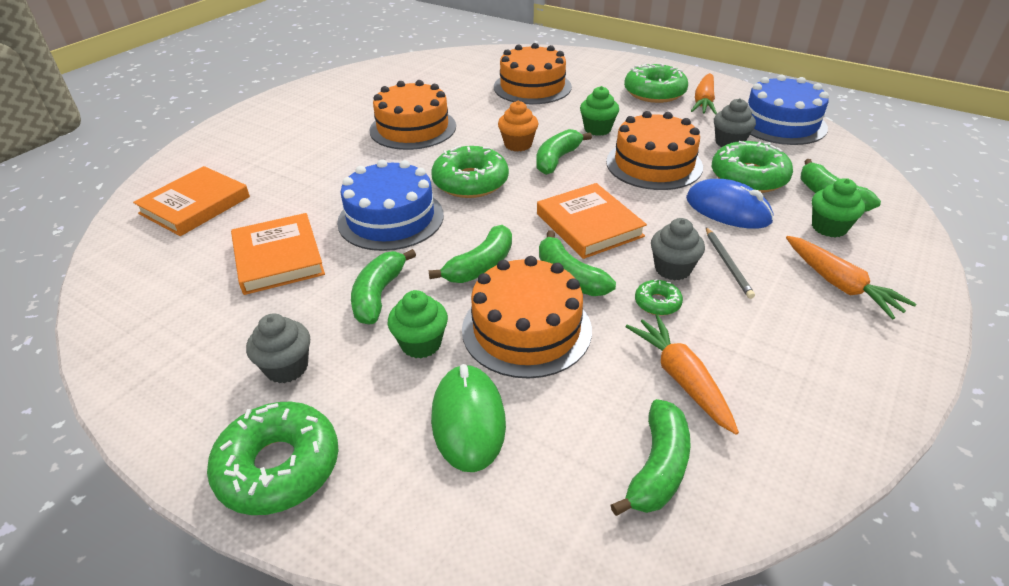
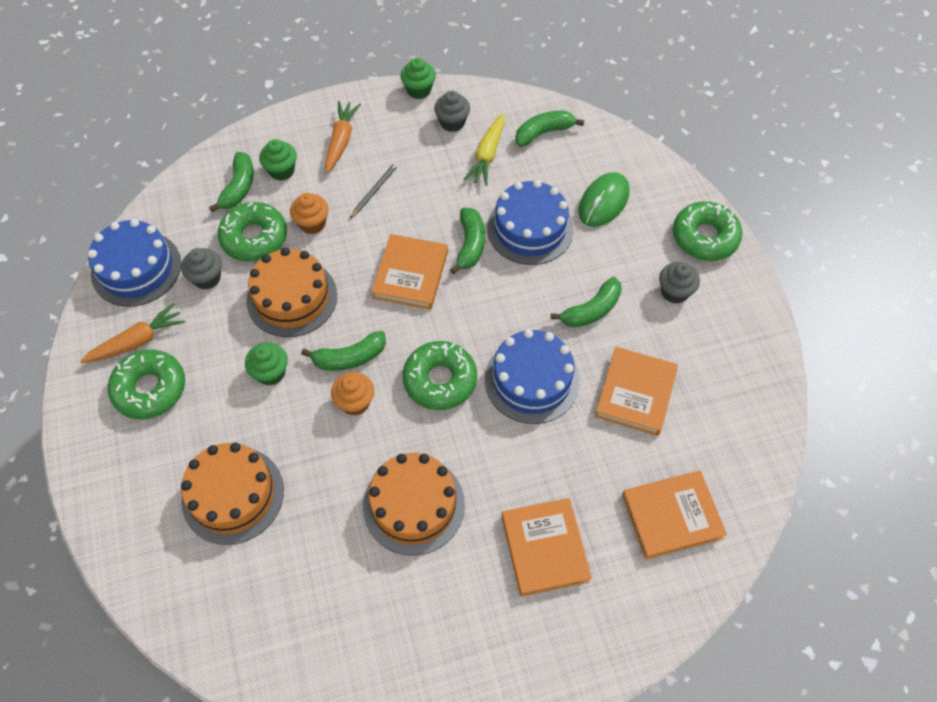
camera: 140 degrees left, 20 degrees up
(296, 151) = (544, 548): none -> orange book
(421, 344) = (593, 258): green cupcake -> green cupcake (419, 90)
(480, 266) = (512, 290): green banana -> none
(526, 329) = (530, 229): orange cake -> blue cake
(657, 303) = (445, 196): green donut -> none
(672, 269) = (408, 209): grey cupcake -> grey cupcake (452, 122)
(681, 379) = (487, 155): orange carrot -> yellow carrot
(728, 209) = (312, 223): blue mouse -> orange cupcake

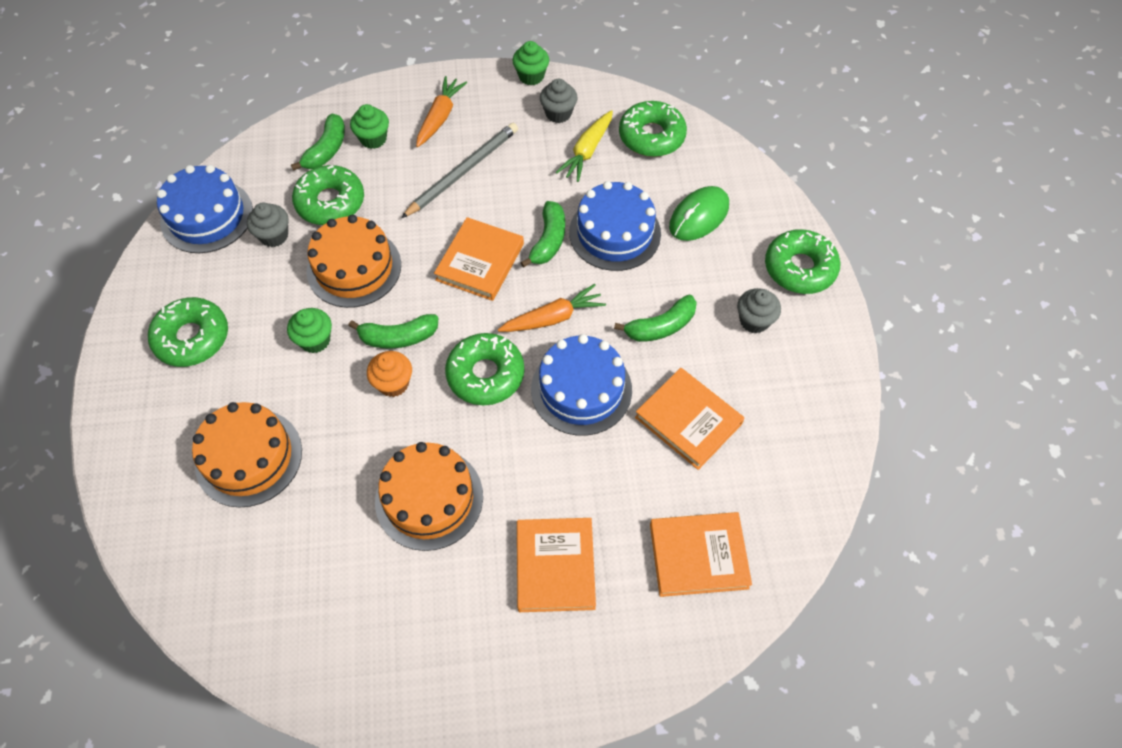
camera: 10 degrees right, 0 degrees up
(137, 341) = (190, 288): orange carrot -> orange carrot (552, 318)
(312, 223) = (392, 196): orange cupcake -> none
(374, 191) = (462, 172): grey pencil -> grey pencil, size x1.87
(544, 133) = (651, 136): green banana -> green donut
(635, 393) = (688, 420): orange book -> orange book turned 75 degrees counterclockwise

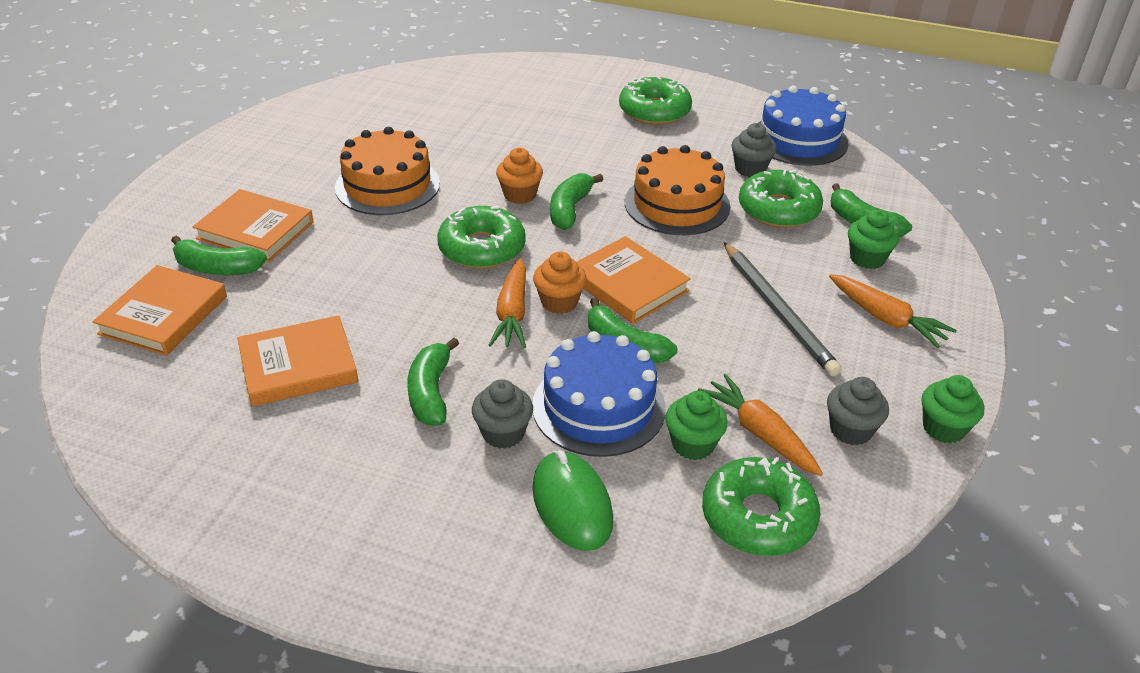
camera: 115 degrees right, 20 degrees down
(249, 457) = (511, 115): orange cake -> none
(315, 340) = (603, 166): green cupcake -> green cupcake (693, 444)
(524, 295) = (559, 302): none -> orange cupcake
(581, 389) = (408, 303): blue cake -> none
(587, 151) = (760, 433): yellow carrot -> orange carrot
(621, 559) = (217, 268): none -> green banana
(754, 321) = (366, 483): grey cupcake -> grey cupcake (503, 433)
(799, 268) = (403, 578): green donut -> none

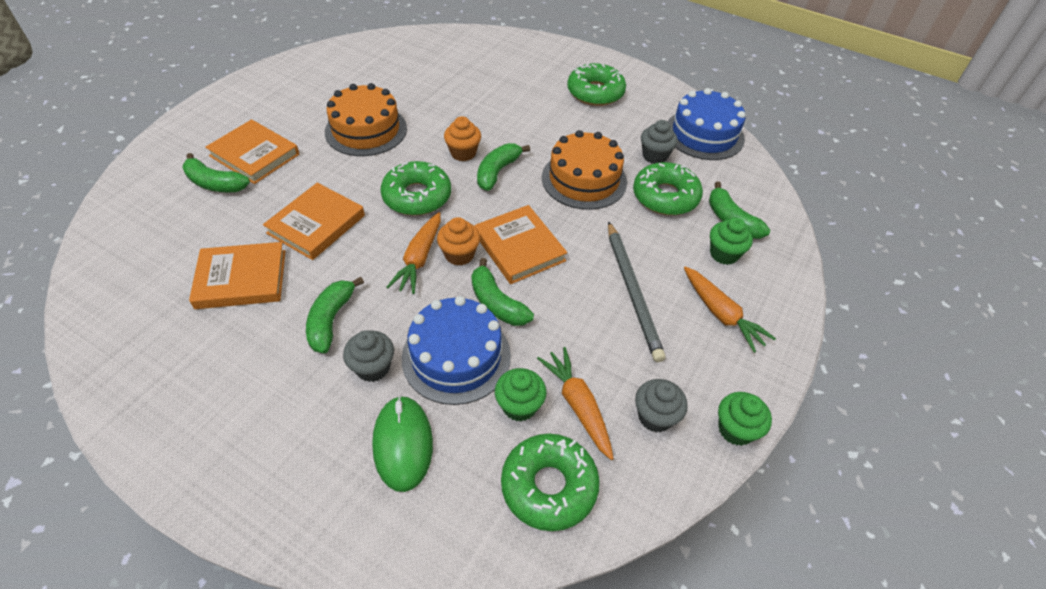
camera: 10 degrees right, 10 degrees up
(164, 315) = (162, 218): orange book -> orange book (316, 224)

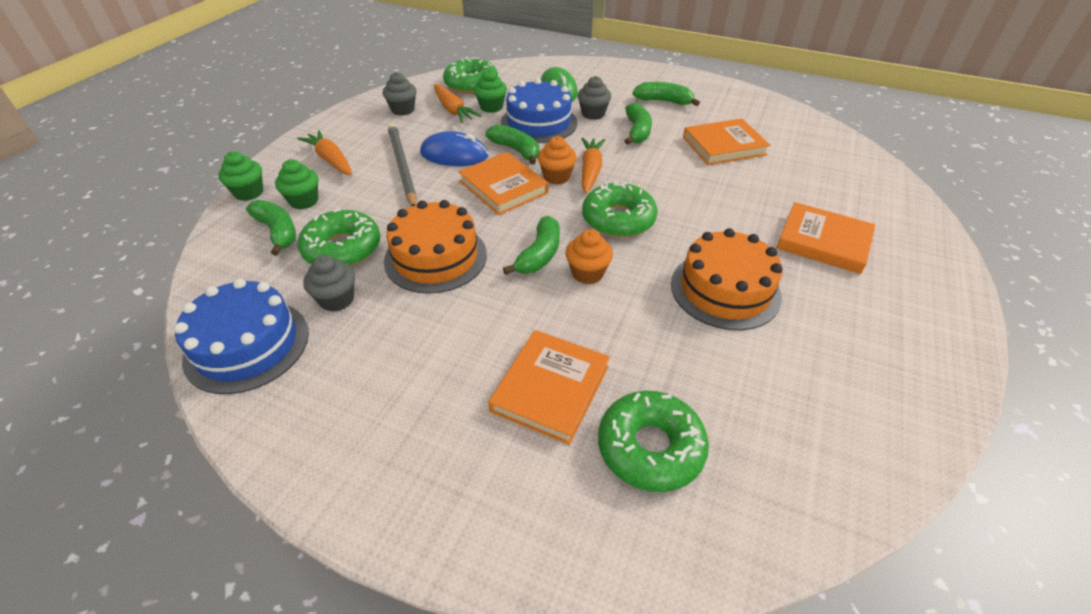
camera: 175 degrees right, 5 degrees down
(215, 183) = (828, 209): green banana -> green banana (664, 101)
(316, 224) = (698, 186): orange book -> orange book (550, 388)
(573, 304) = (454, 155): none -> blue mouse
(595, 92) = (401, 411): green donut -> green donut (650, 447)
(735, 429) = (351, 109): green cupcake -> green cupcake (249, 192)

